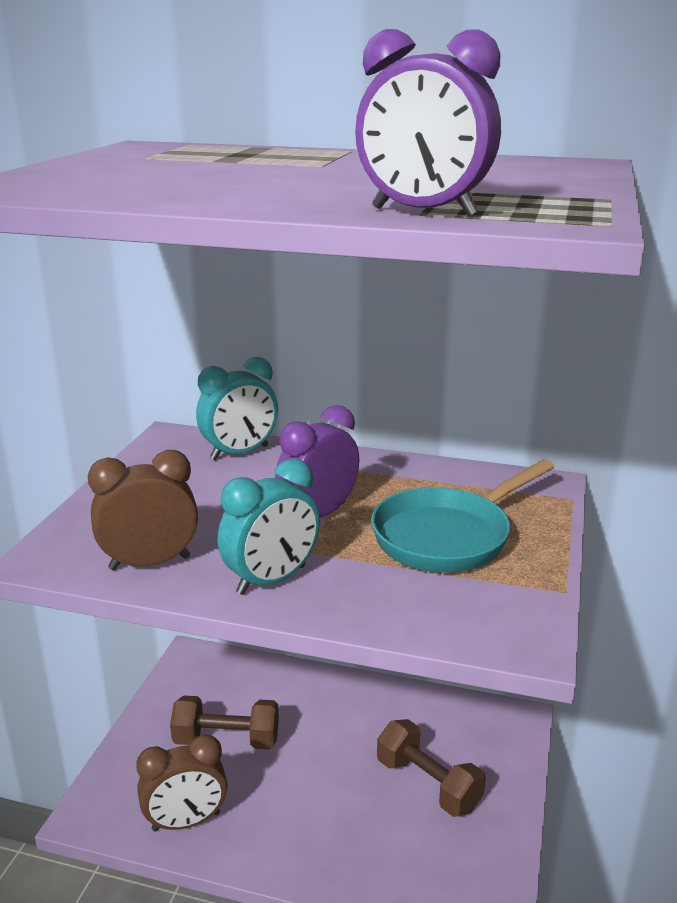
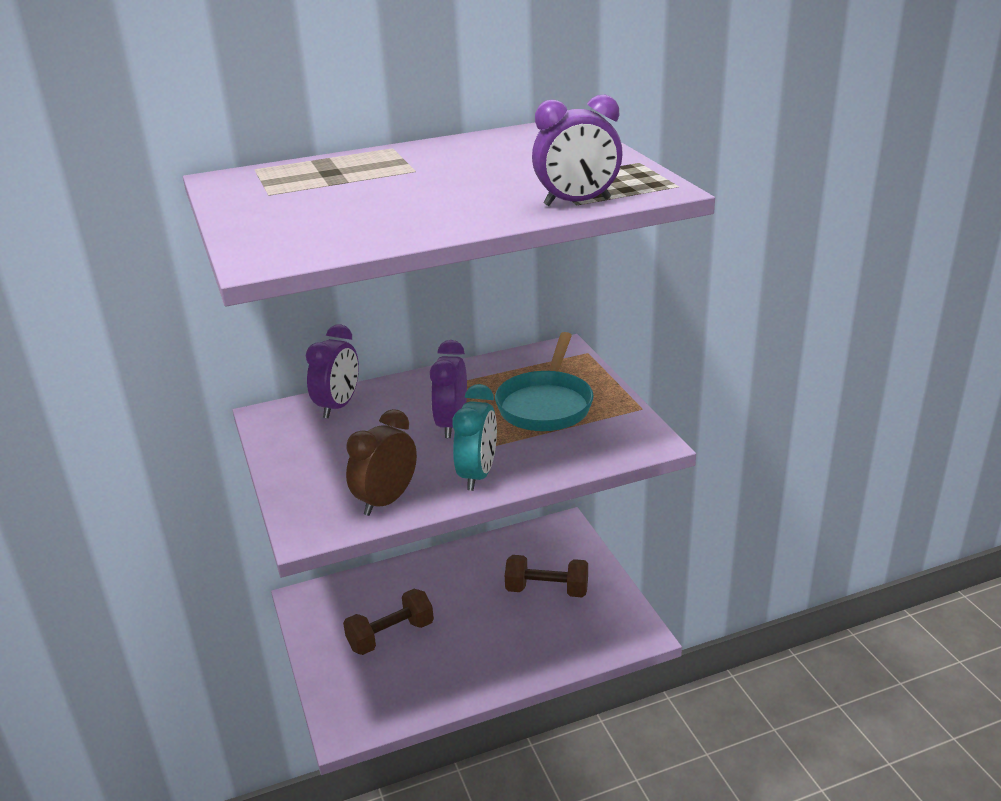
camera: 35 degrees left, 5 degrees up
(186, 821) = (417, 695): brown clock -> none
(239, 453) = (338, 406): turquoise clock -> purple clock

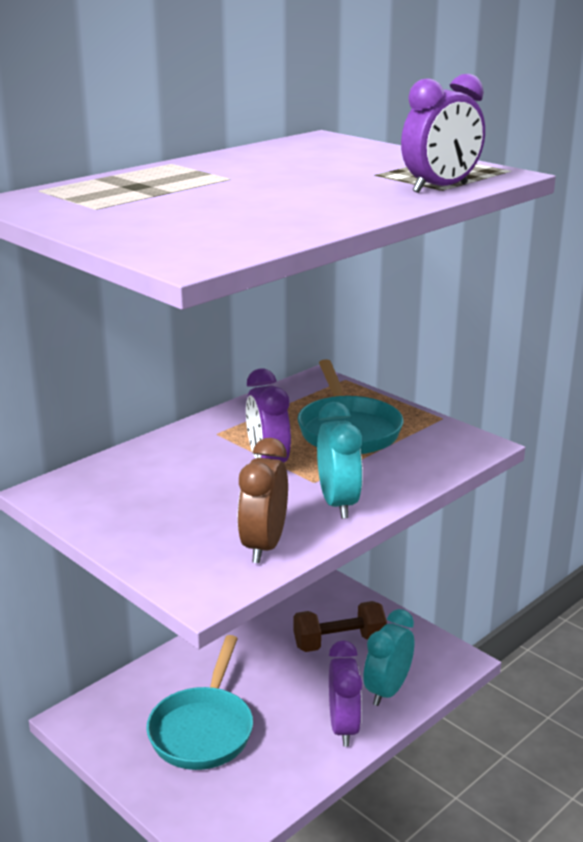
camera: 25 degrees left, 5 degrees down
(338, 406) = (124, 468): purple clock -> purple clock (343, 727)
(391, 635) = (203, 729): brown dumbbell -> turquoise pan
(560, 645) = (387, 691): none -> turquoise clock

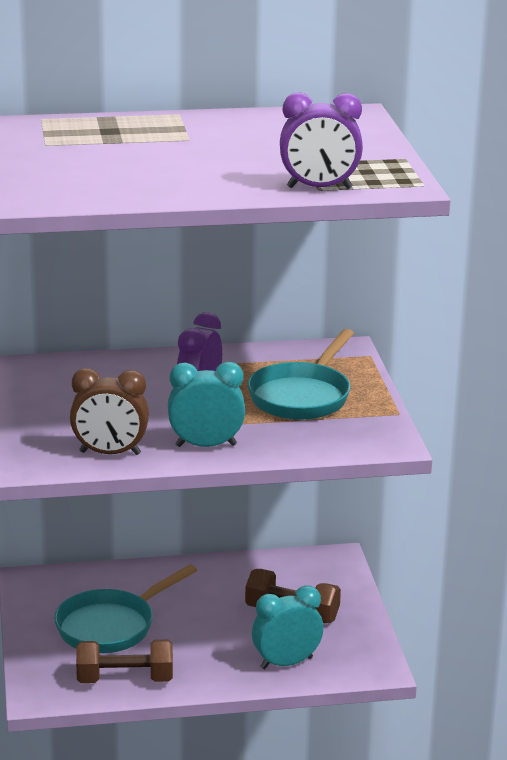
camera: 35 degrees right, 0 degrees up
(264, 546) = (110, 453): brown clock -> brown clock turned 135 degrees counterclockwise
(275, 779) = (125, 679): none -> brown dumbbell
(338, 503) = (206, 445): turquoise clock -> turquoise clock turned 120 degrees counterclockwise
(343, 727) = (218, 671): purple clock -> none

